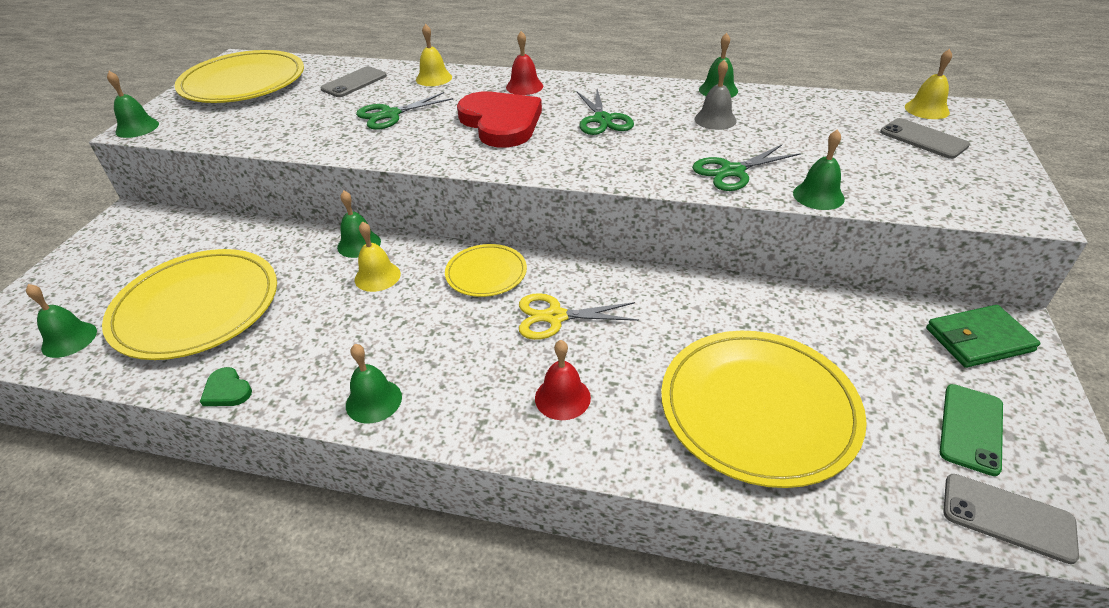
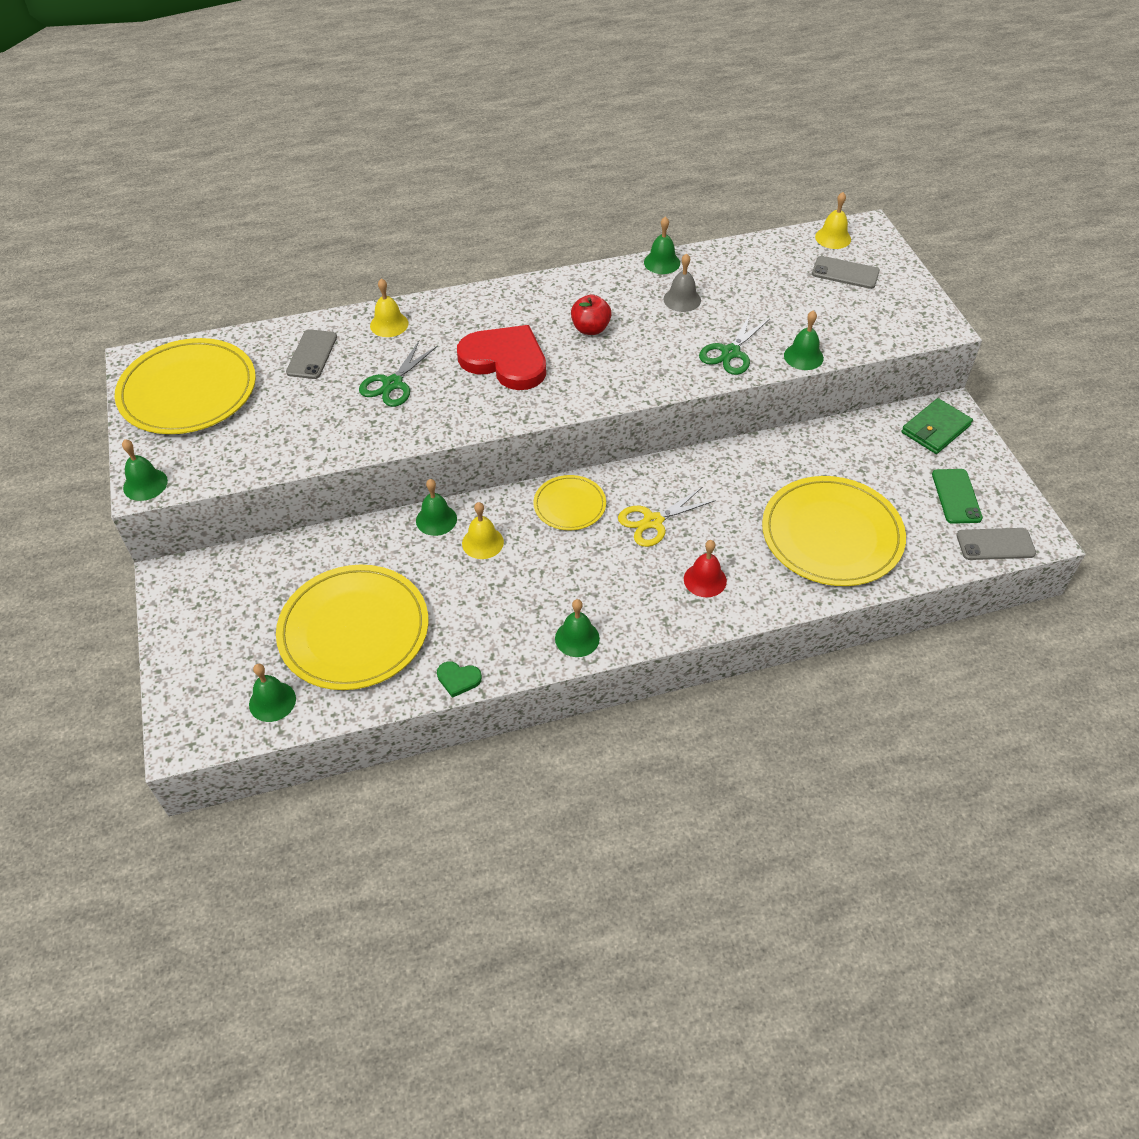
camera: 30 degrees left, 10 degrees up
(524, 86) = (488, 309): red bell -> none
(602, 120) = (590, 329): green scissors -> red apple

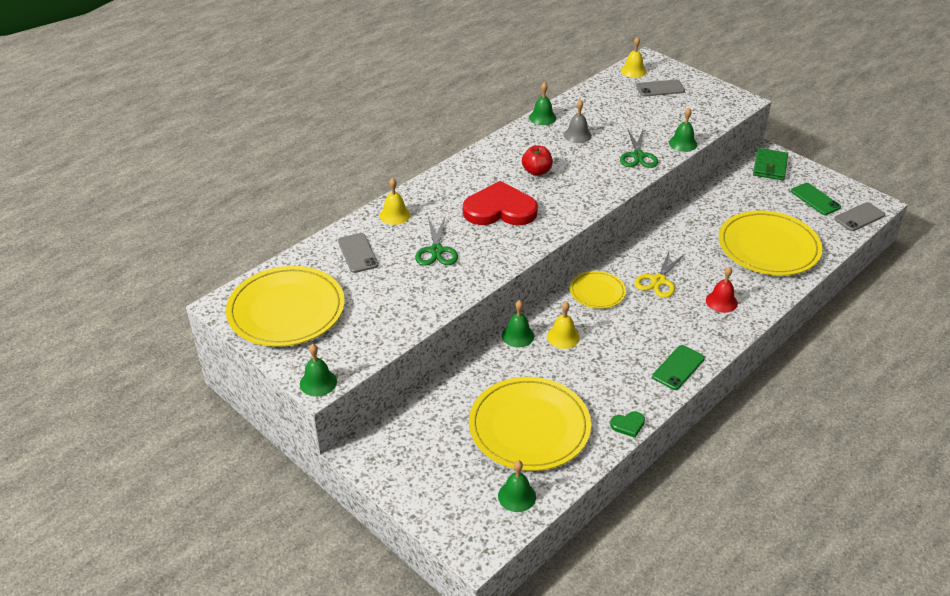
camera: 30 degrees left, 10 degrees down
(577, 638) = (678, 367): green bell -> green phone

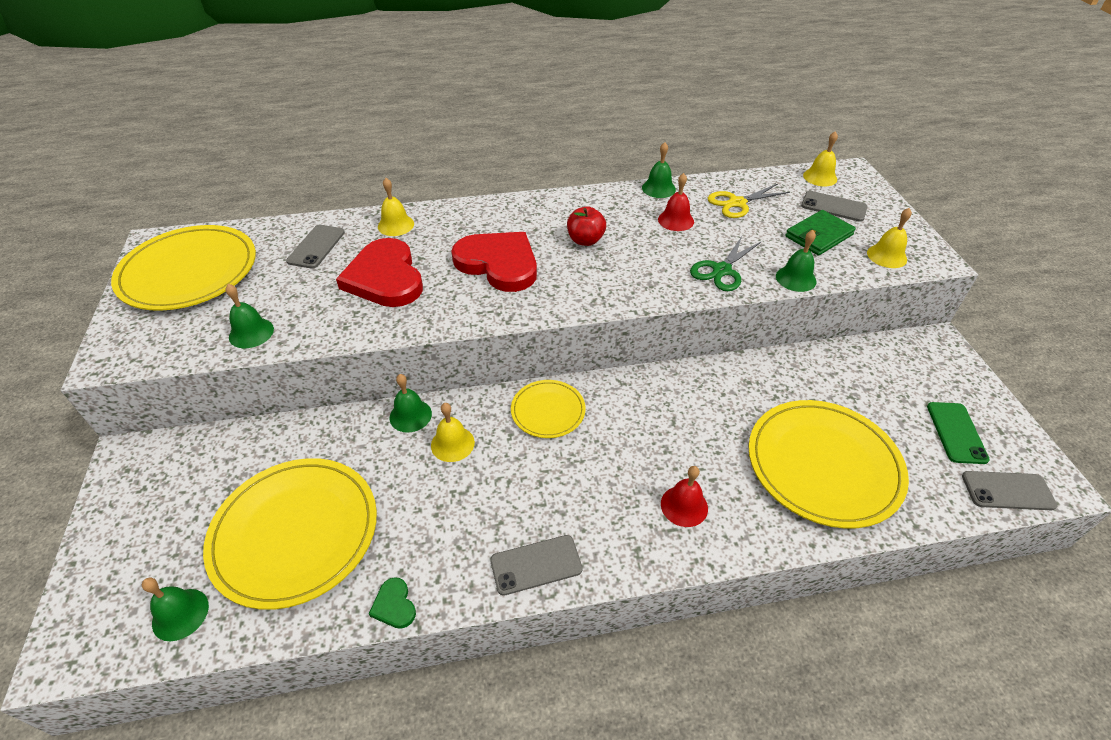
camera: 35 degrees right, 5 degrees up
(318, 382) = (109, 358): green bell -> green bell (251, 333)
(436, 250) = (385, 278): green scissors -> red heart
(577, 135) = (676, 220): grey bell -> red bell
(628, 425) = (394, 605): green heart -> green heart turned 45 degrees clockwise
(658, 281) = (632, 435): yellow scissors -> yellow scissors (737, 203)
(678, 367) = (536, 565): green phone -> grey phone
(717, 109) = (886, 256): none -> yellow bell
(770, 167) = (925, 360): green wallet -> green wallet (818, 236)

